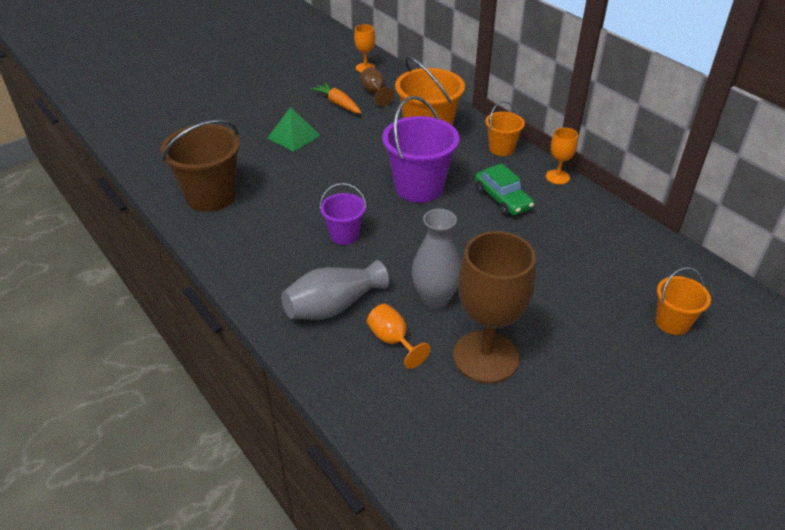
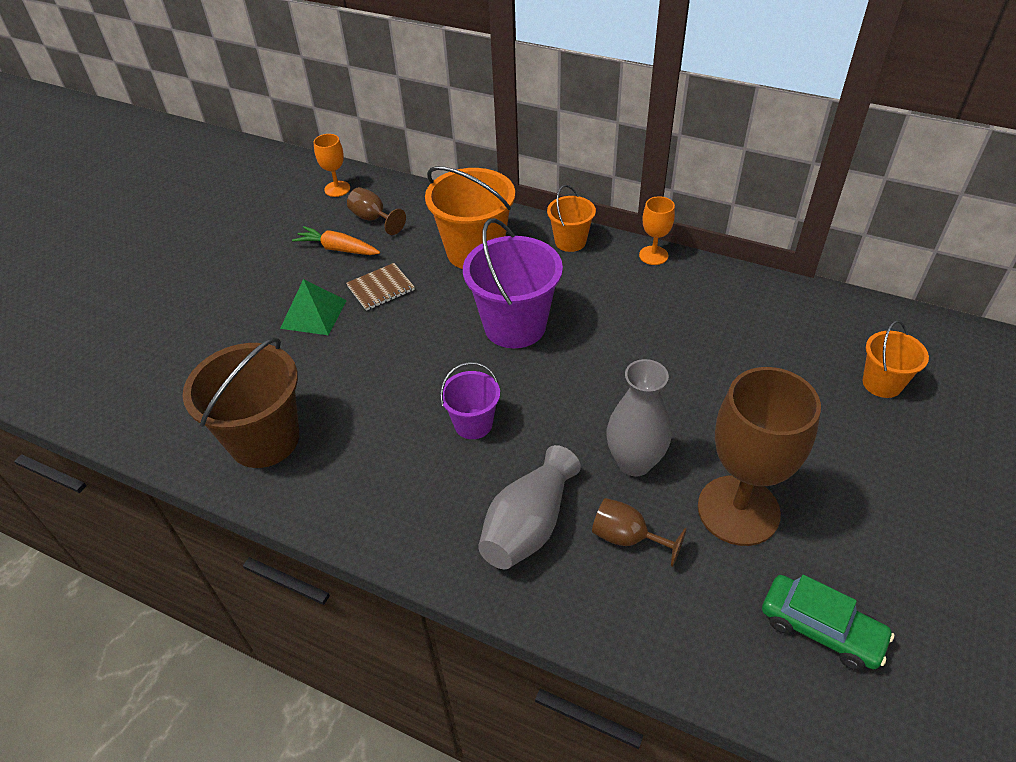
camera: 25 degrees left, 5 degrees up
(347, 135) = (380, 288): none -> brown notebook
(392, 340) = (627, 538): orange goblet -> brown goblet
(502, 199) = (616, 305): green car -> green car (821, 628)

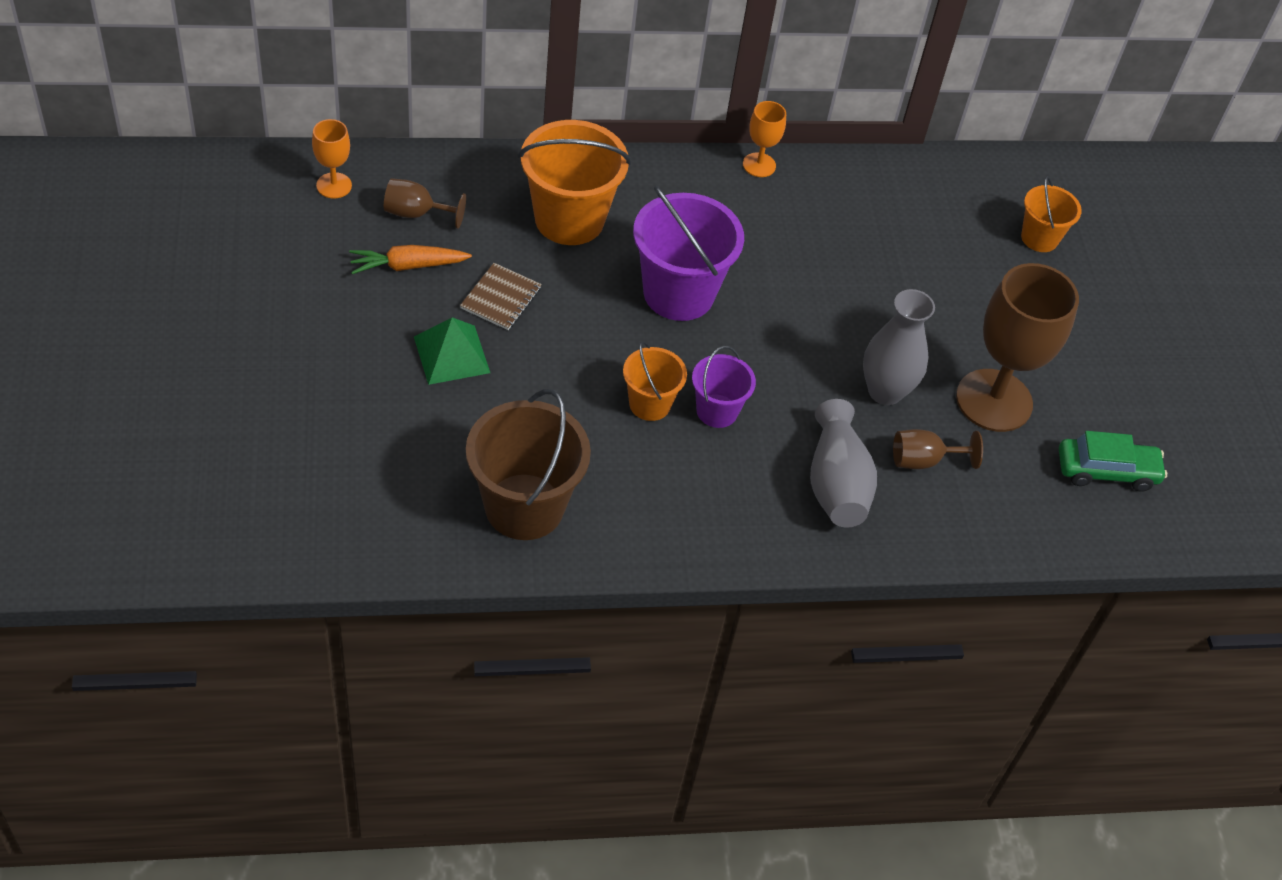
camera: 40 degrees left, 5 degrees up
(570, 241) = (663, 174): orange bucket -> orange bucket (649, 404)

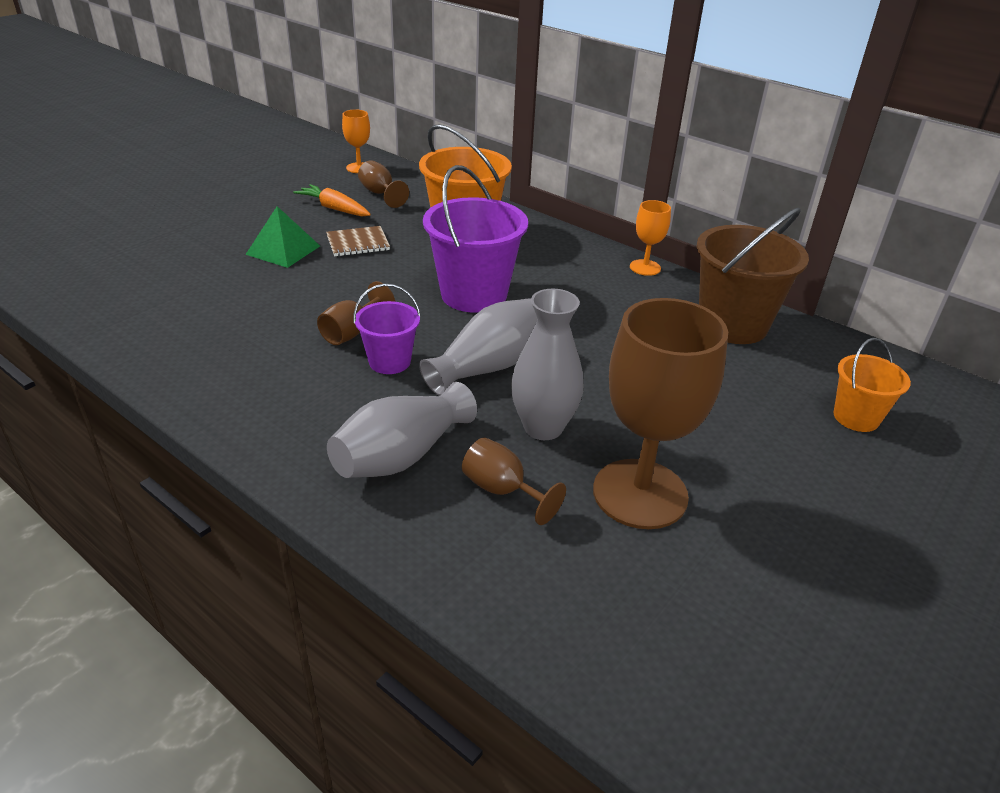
camera: 50 degrees right, 15 degrees down
(524, 507) = (178, 332): brown bucket -> brown bucket (732, 325)
(649, 404) = (351, 332): orange bucket -> brown goblet
(786, 362) = (489, 366): none -> grey vase
(1106, 471) = (690, 627): green car -> none

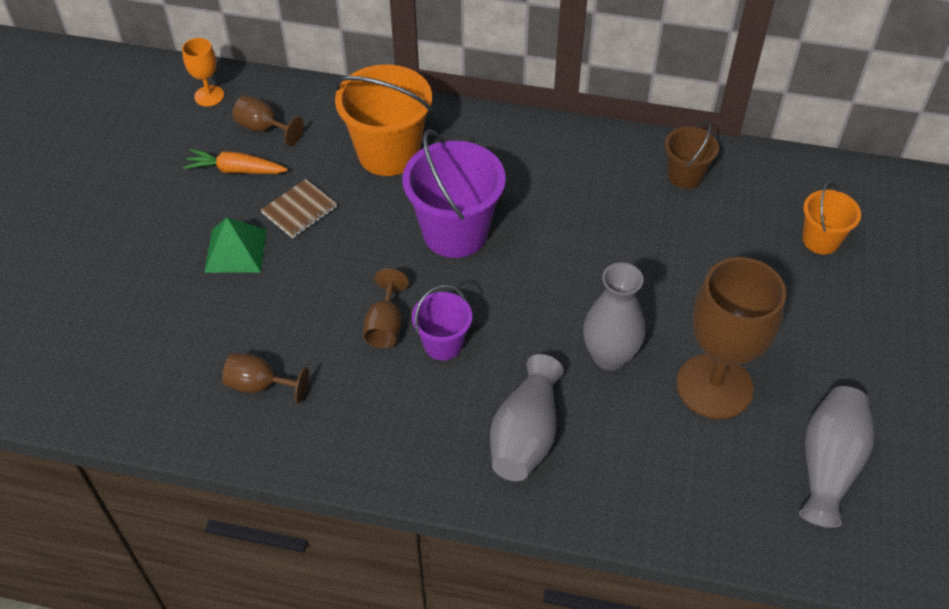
camera: 25 degrees left, 15 degrees up
(489, 366) = (526, 312): grey vase -> grey vase (828, 465)
(502, 490) = (620, 430): brown goblet -> brown goblet (259, 385)
(645, 267) = (577, 133): orange goblet -> none
(732, 325) = (685, 176): brown bucket -> brown bucket, size x0.56

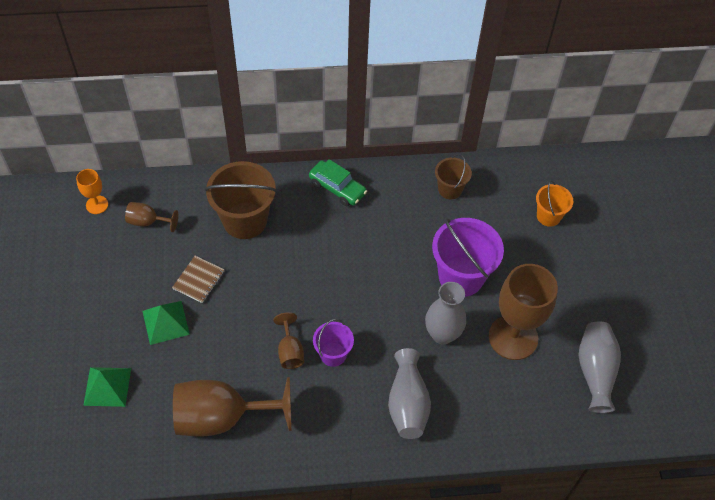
camera: 20 degrees left, 5 degrees up
(128, 309) = (107, 386): none -> green pyramid
(236, 170) = (141, 260): orange carrot -> none
(259, 385) = (222, 417): brown goblet -> brown goblet, size x2.10
(388, 153) = (245, 220): orange bucket -> brown bucket
(455, 232) = (312, 270): purple bucket -> purple bucket (461, 277)
(527, 141) = (337, 188): none -> green car

